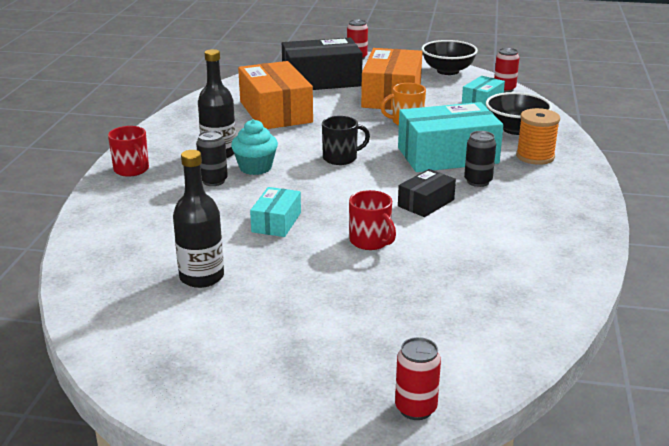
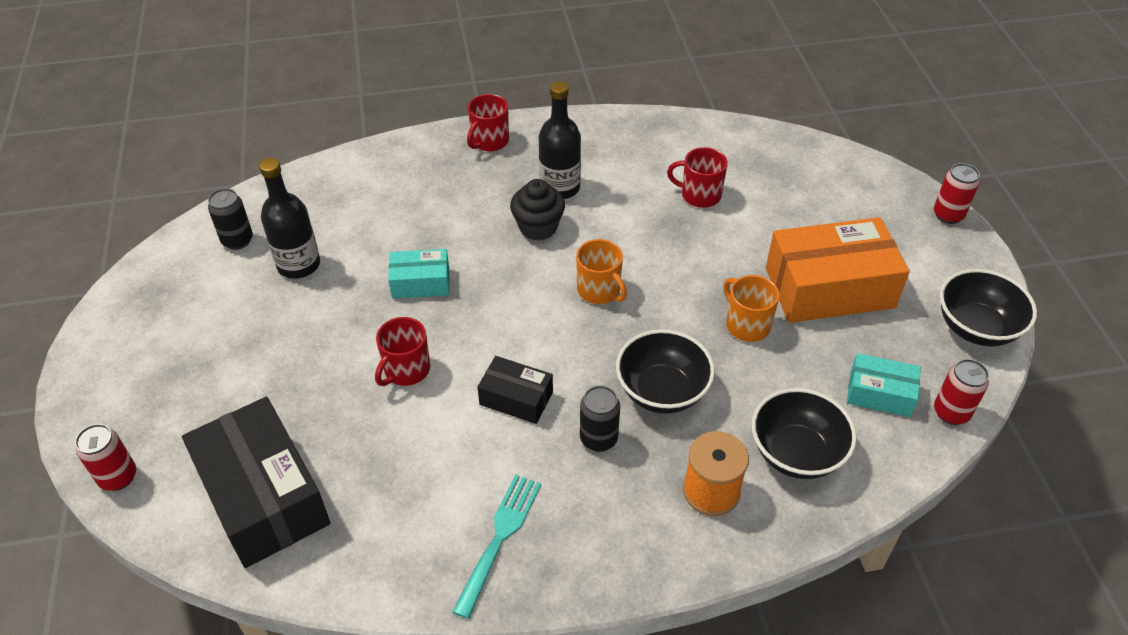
camera: 70 degrees right, 20 degrees up
(213, 181) = (491, 206): black can -> black can (237, 240)
(255, 168) = (538, 227): turquoise cupcake -> black cupcake
(275, 112) = (699, 195): orange box -> red mug
(321, 80) = (831, 205): black box -> black box (263, 496)
(341, 158) = (599, 290): black mug -> orange mug
(447, 155) = (662, 391): turquoise box -> black bowl
(550, 228) = (499, 539): none -> turquoise fork

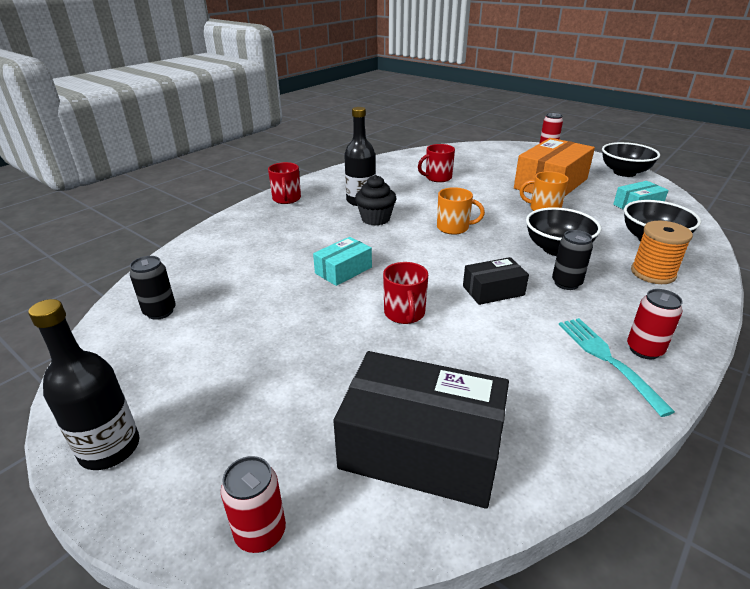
camera: 40 degrees left, 15 degrees down
(299, 265) = (236, 301): black bottle -> black bottle (110, 448)
(951, 412) = (671, 199): red can -> red can (644, 350)

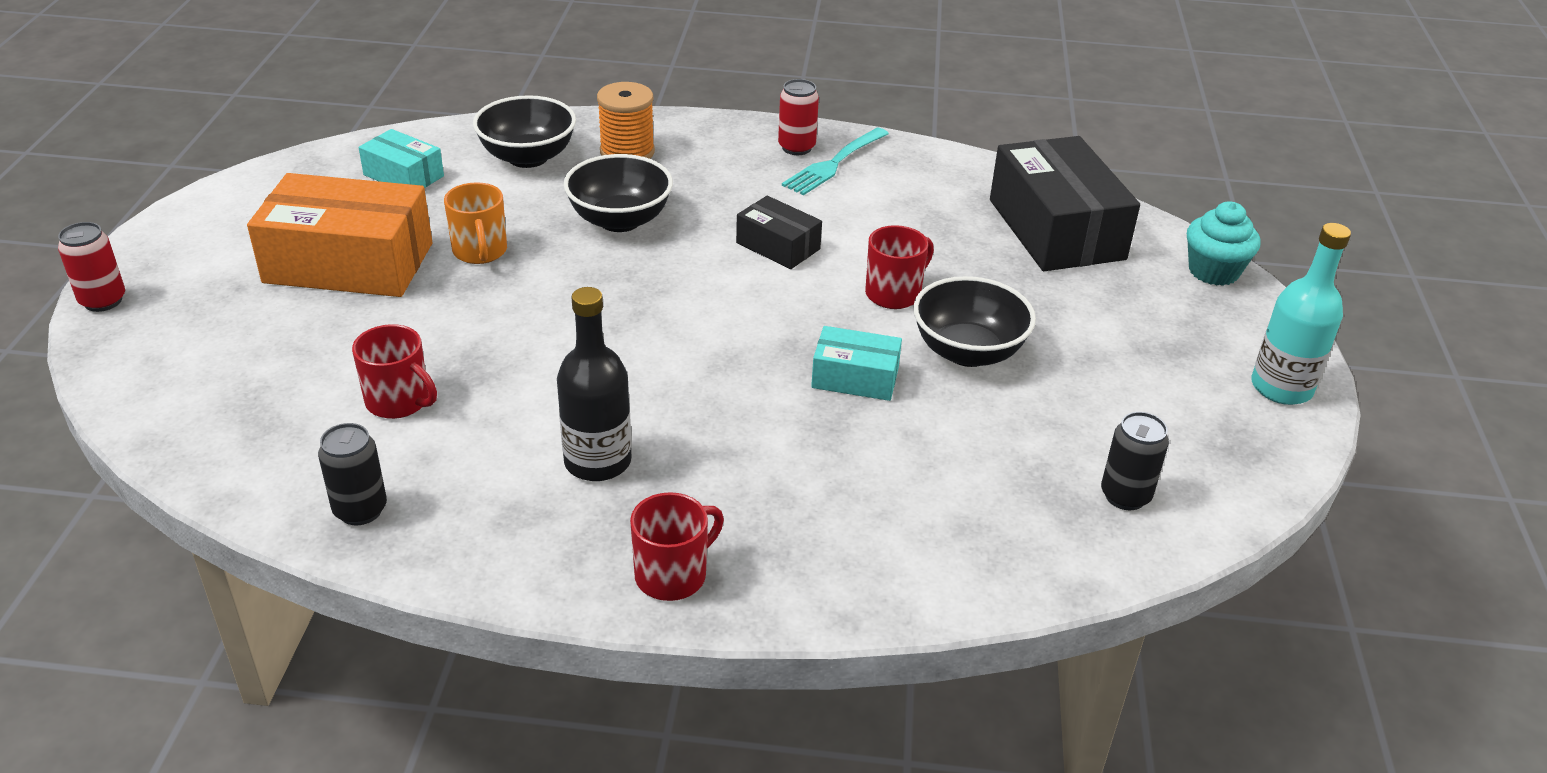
camera: 125 degrees left, 5 degrees up
(110, 448) = (1281, 388): black bottle -> turquoise bottle
(260, 533) = (1213, 271): red can -> turquoise cupcake
(375, 219) = (663, 411): black cupcake -> none
(453, 228) = (626, 319): orange mug -> none
(566, 283) = (708, 202): black can -> black can (360, 510)
(624, 172) = (239, 198): black bowl -> black bowl (968, 352)

